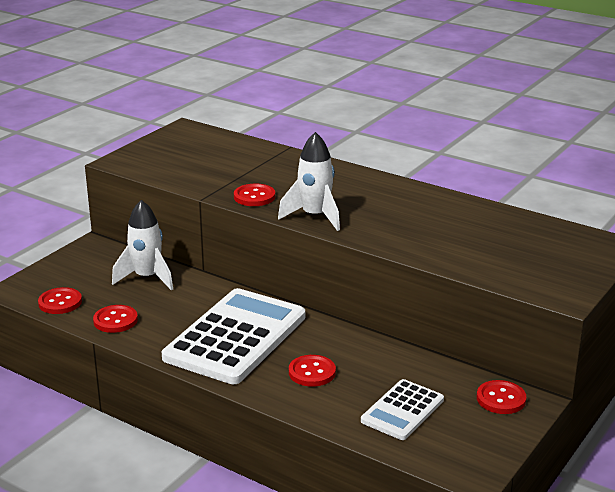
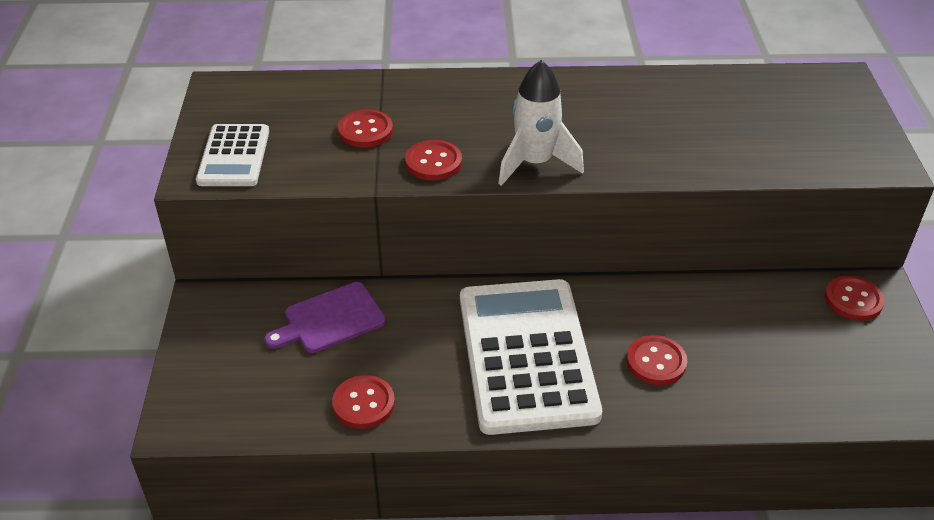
camera: 35 degrees left, 15 degrees up
(60, 302) = (262, 412): red button -> red button (365, 131)
(147, 278) = (330, 319): white rocket -> purple cutting board
(402, 410) = (791, 364): white calculator -> white calculator (234, 156)

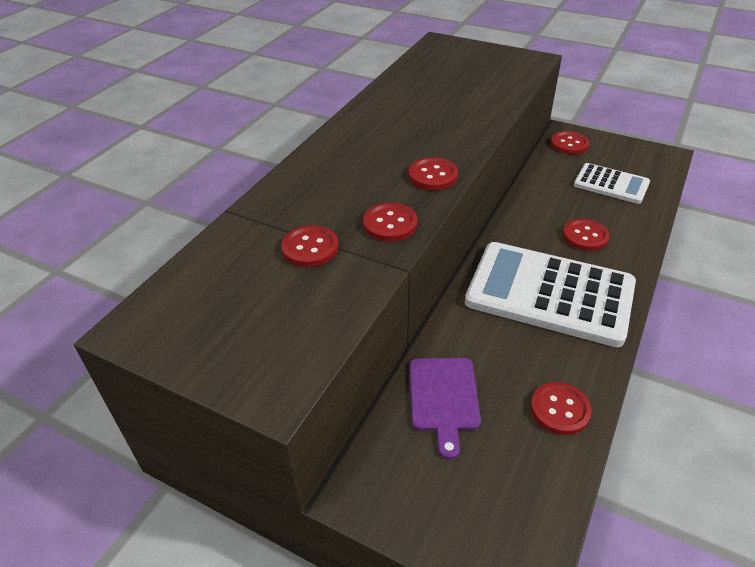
camera: 60 degrees left, 0 degrees up
(234, 156) = (268, 351): white calculator -> white calculator (611, 184)
(535, 163) = (433, 176): white rocket -> red button

